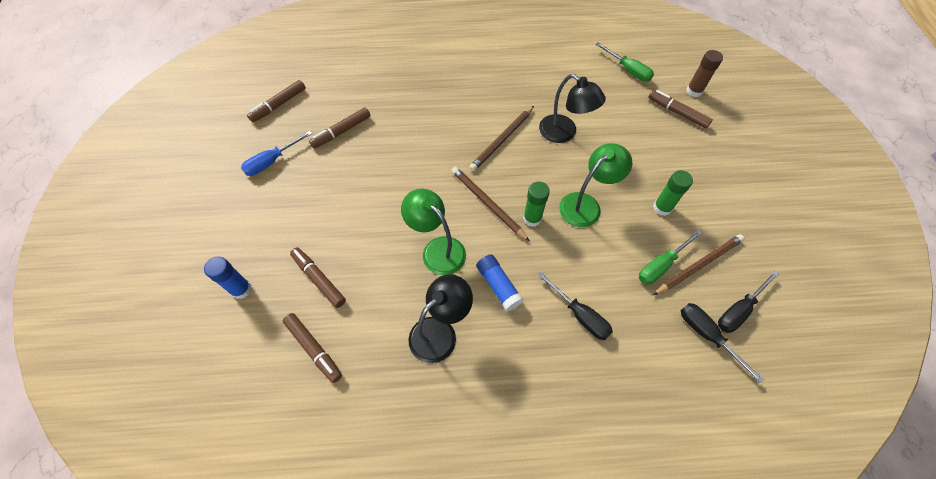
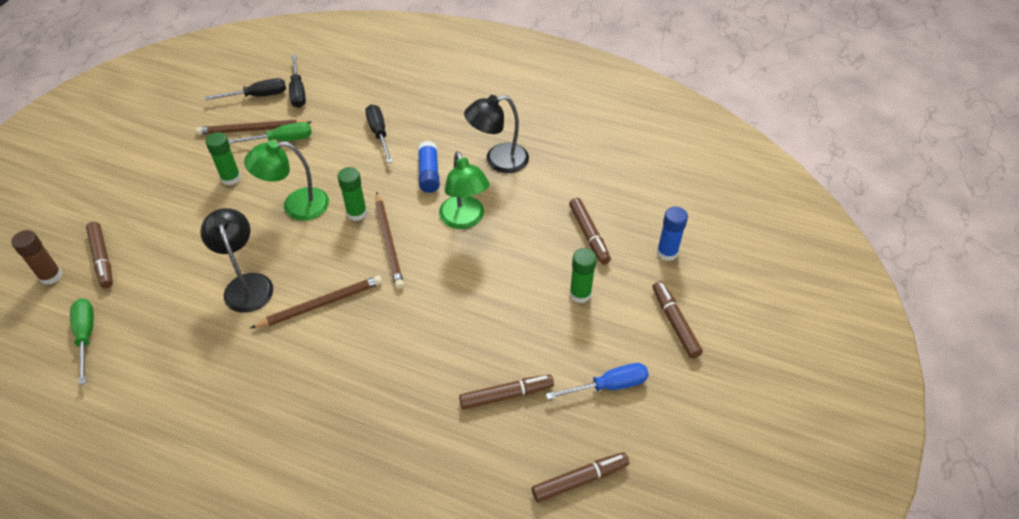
camera: 155 degrees left, 10 degrees down
(311, 220) = (580, 294): none -> green glue stick
(314, 349) = (609, 185): brown marker -> brown marker (675, 323)

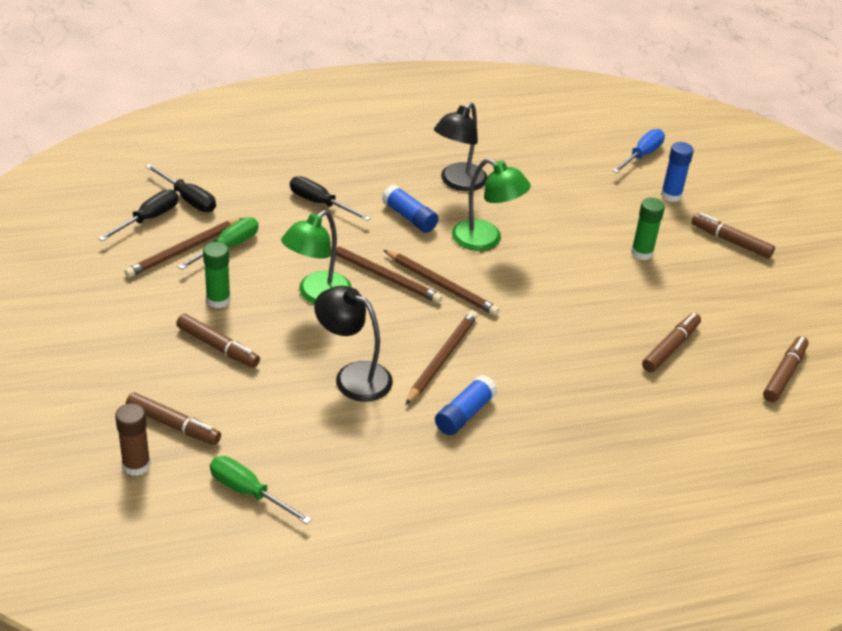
camera: 40 degrees left, 10 degrees down
(285, 360) = (464, 414): none -> blue glue stick
(357, 213) = (383, 276): green glue stick -> brown pencil
(589, 235) = (599, 208): brown marker -> brown marker (218, 347)
(608, 386) = (733, 305): blue screwdriver -> blue screwdriver (642, 155)

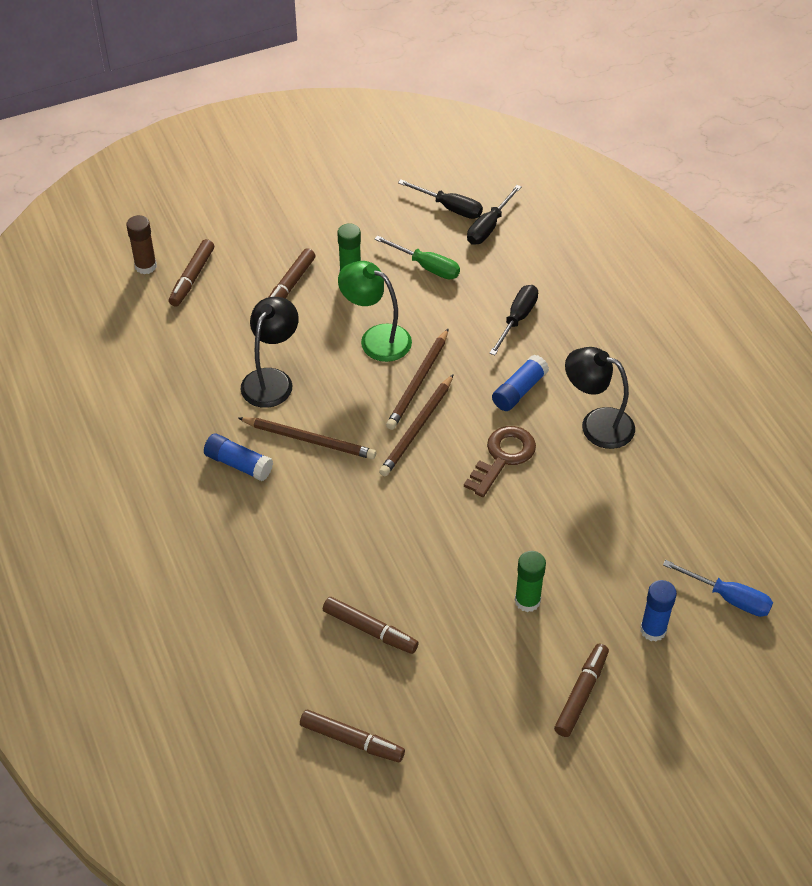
camera: 85 degrees right, 10 degrees up
(184, 250) = (412, 239): brown pencil -> none
(248, 492) = (126, 335): green screwdriver -> none
(486, 240) = (502, 457): green lamp -> brown key

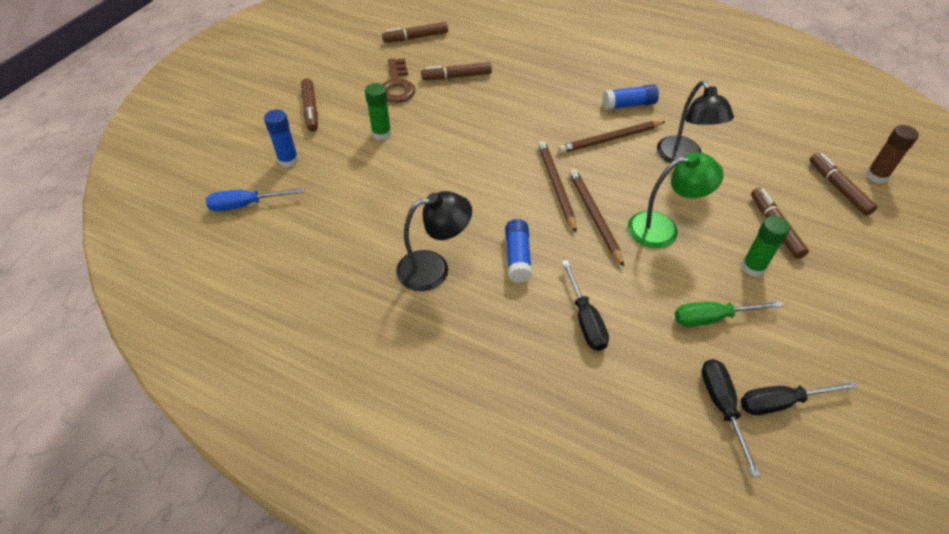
camera: 140 degrees right, 0 degrees up
(502, 457) = (479, 202): brown key -> brown key (397, 86)

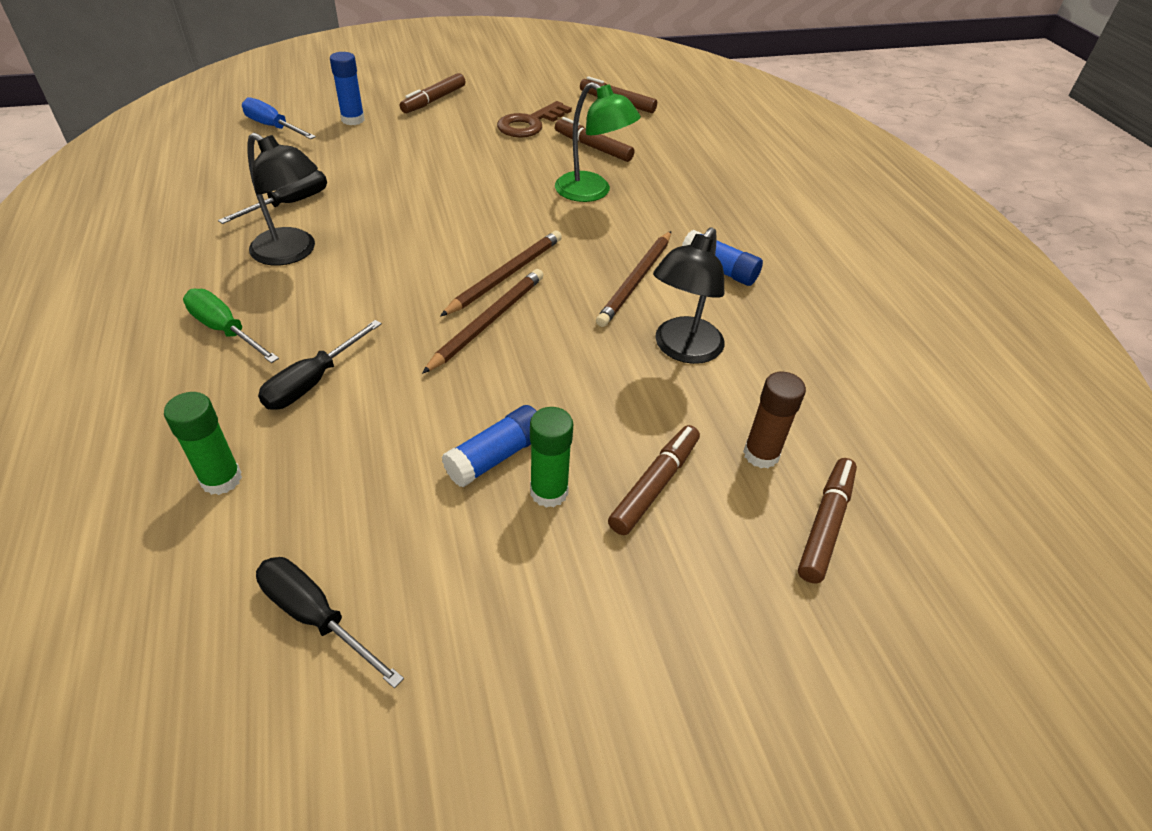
camera: 45 degrees right, 5 degrees down
(381, 133) = (449, 146): green glue stick -> green glue stick (221, 479)
(517, 257) = (363, 296): blue glue stick -> blue glue stick (495, 456)
(610, 139) = (636, 281): brown pencil -> brown pencil turned 90 degrees counterclockwise
(663, 228) = (530, 383): green lamp -> green lamp (592, 192)
(712, 318) = (414, 488): green screwdriver -> green screwdriver (225, 330)
(722, 407) = (262, 557): black screwdriver -> black screwdriver (289, 204)
(876, 176) = (916, 561): brown glue stick -> brown glue stick (761, 454)

